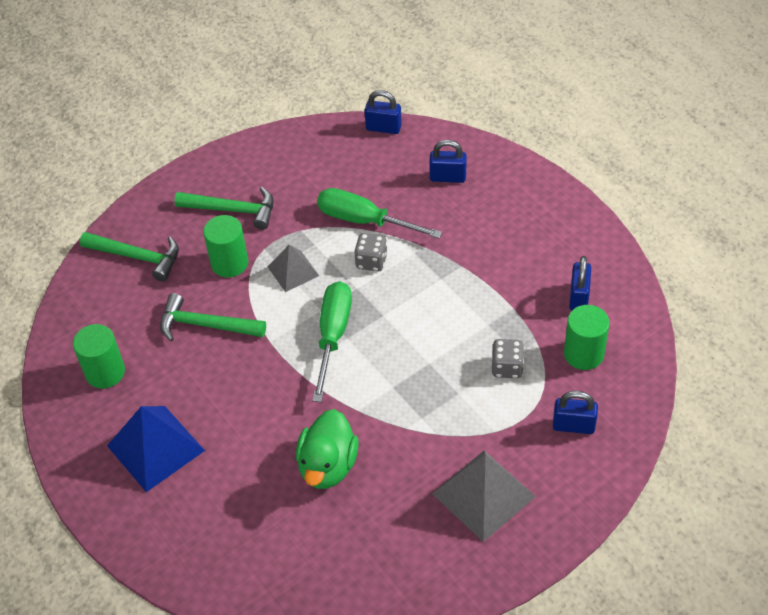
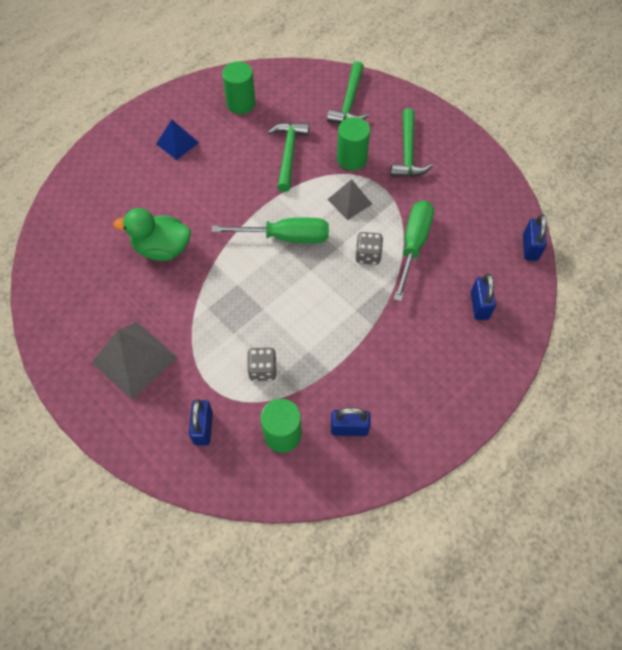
camera: 80 degrees right, 10 degrees up
(156, 448) = (177, 143): blue pyramid -> blue pyramid, size x0.60

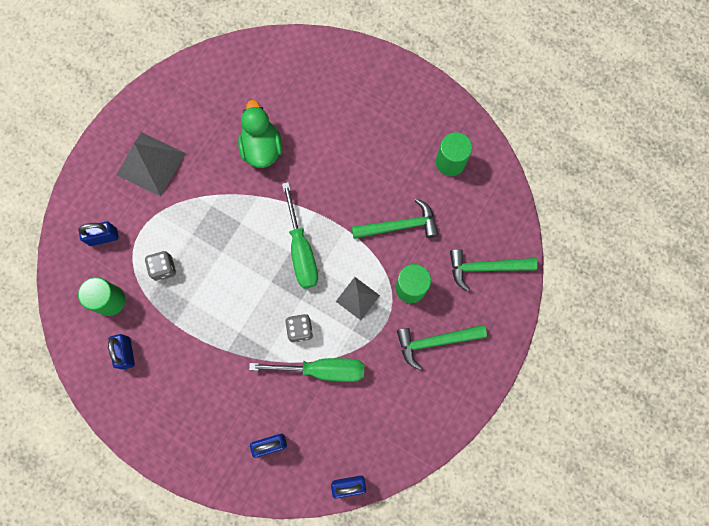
camera: 75 degrees right, 15 degrees up
(177, 143) = (383, 120): blue pyramid -> none

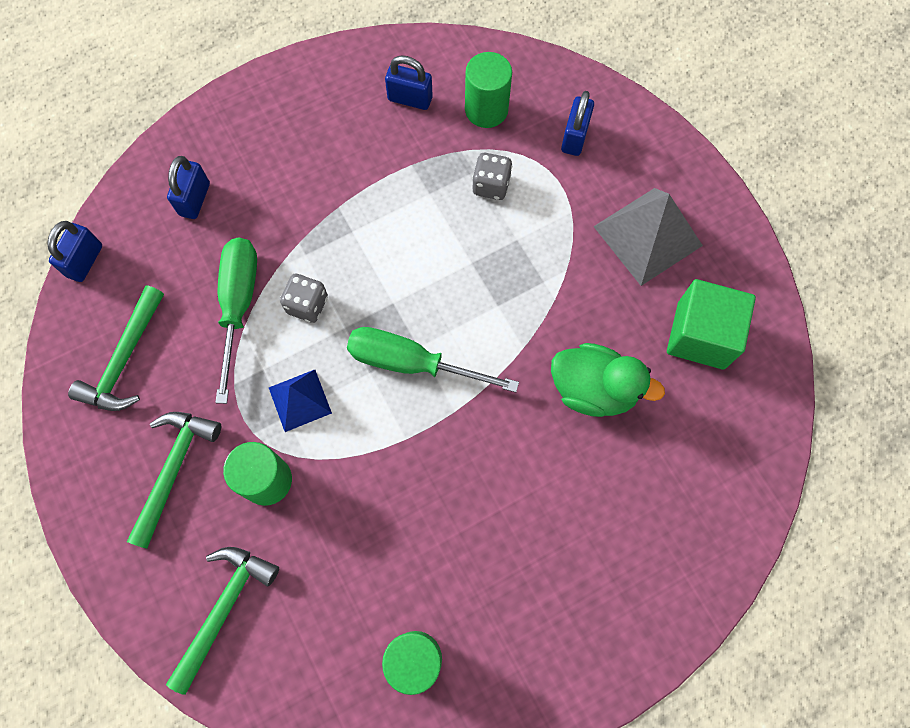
camera: 120 degrees right, 5 degrees down
(199, 109) = (700, 335): none -> green cube
(322, 369) = (239, 305): green screwdriver -> green screwdriver turned 150 degrees clockwise
(357, 298) = (300, 400): grey pyramid -> blue pyramid
(399, 226) = (363, 518): green hammer -> green hammer (124, 359)

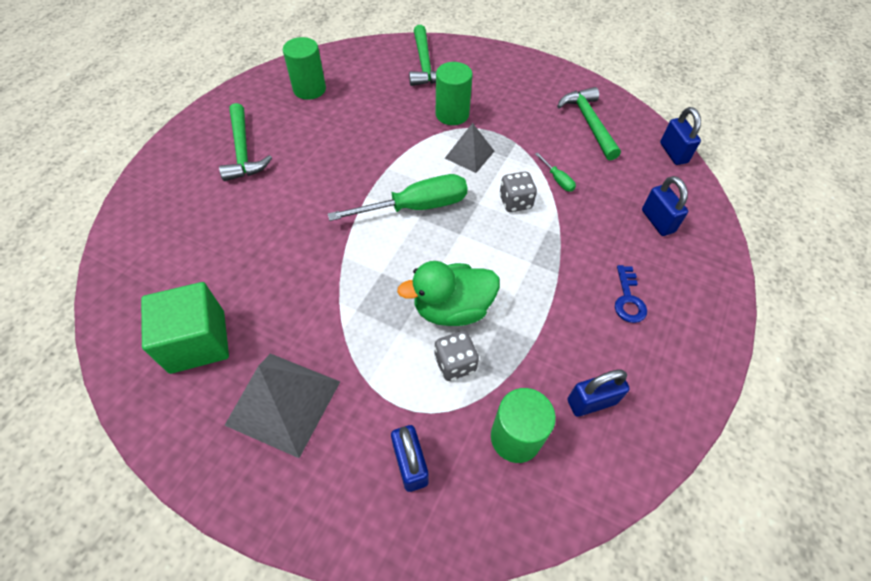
camera: 145 degrees right, 15 degrees down
(174, 470) = (506, 96): green hammer -> green hammer (243, 151)
(239, 305) = (557, 180): green screwdriver -> green screwdriver, size x0.44
(300, 400) = (469, 154): blue pyramid -> grey pyramid
(302, 150) = (628, 299): none -> blue key
(593, 389) = (273, 257): green duck -> green duck (452, 309)

